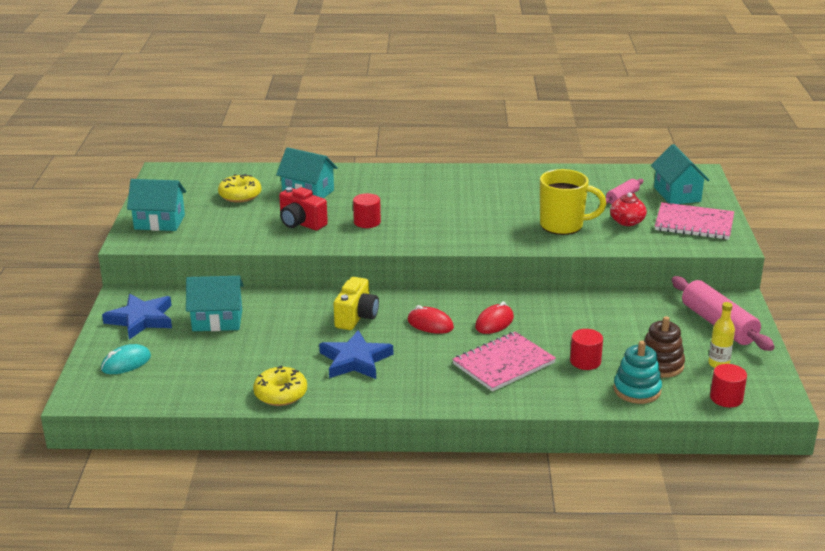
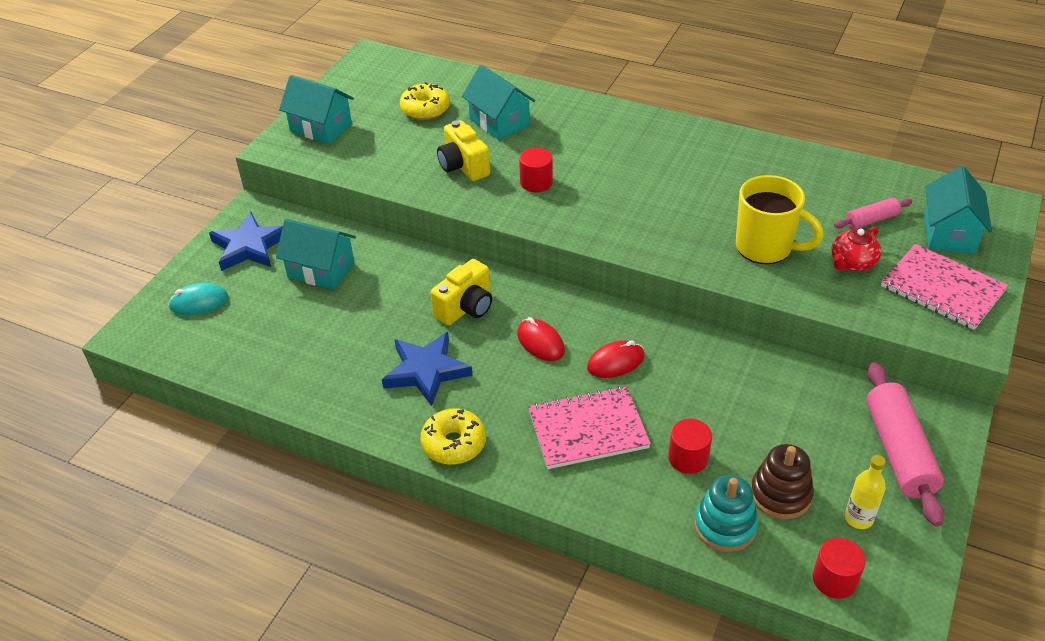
camera: 25 degrees right, 15 degrees up
(280, 394) = (320, 395): yellow donut -> yellow donut (454, 444)
(301, 223) = (463, 166): red camera -> yellow camera

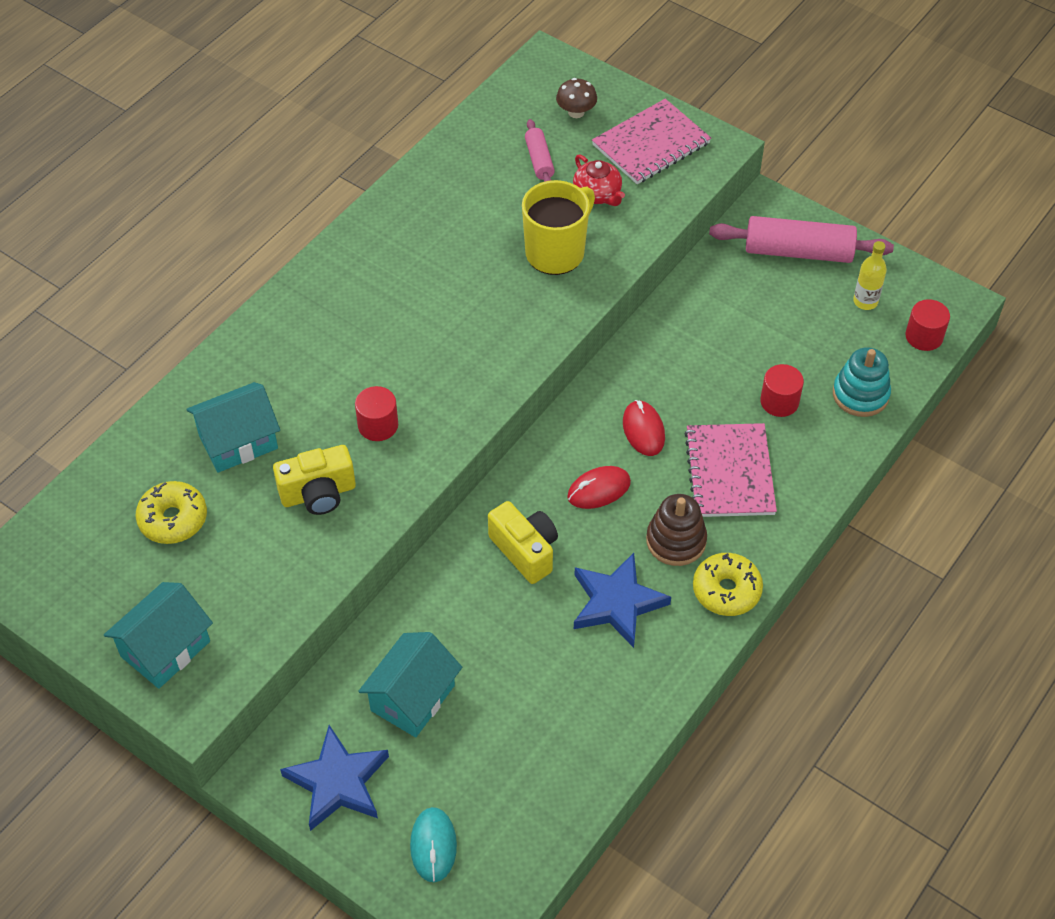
camera: 80 degrees left, 10 degrees up
(780, 494) = (832, 346): brown stacking toy -> brown stacking toy (676, 541)
(949, 233) = (576, 112): turquoise house -> brown mushroom

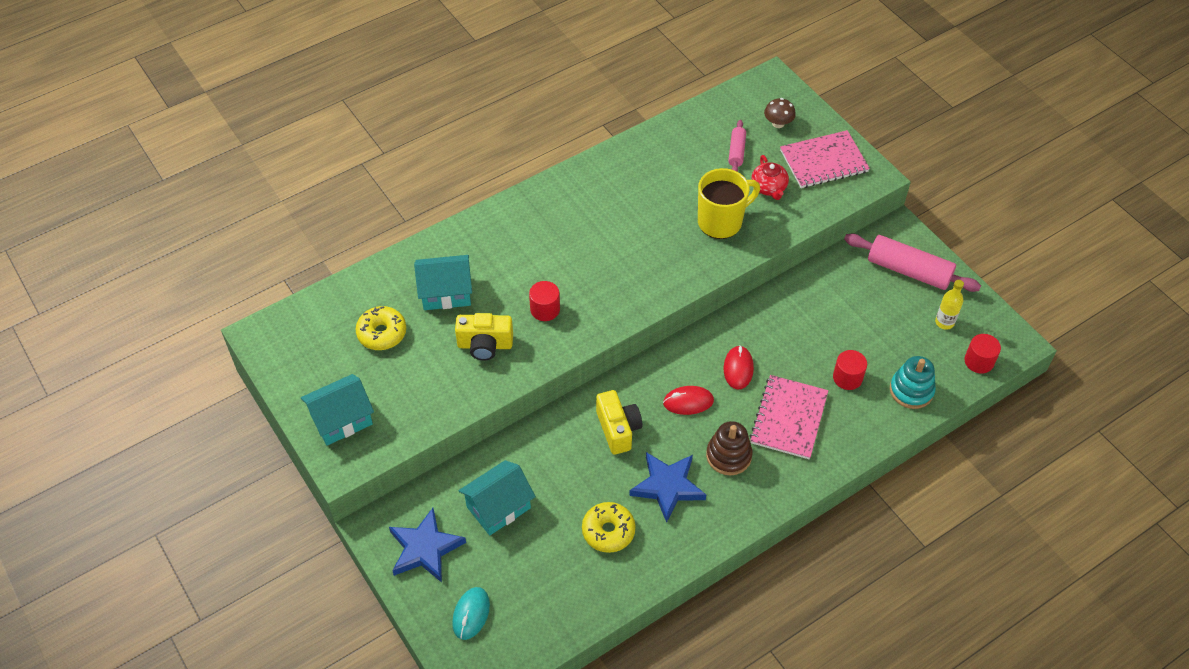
camera: 20 degrees right, 0 degrees up
(726, 590) = (750, 503): yellow donut -> yellow donut (608, 531)

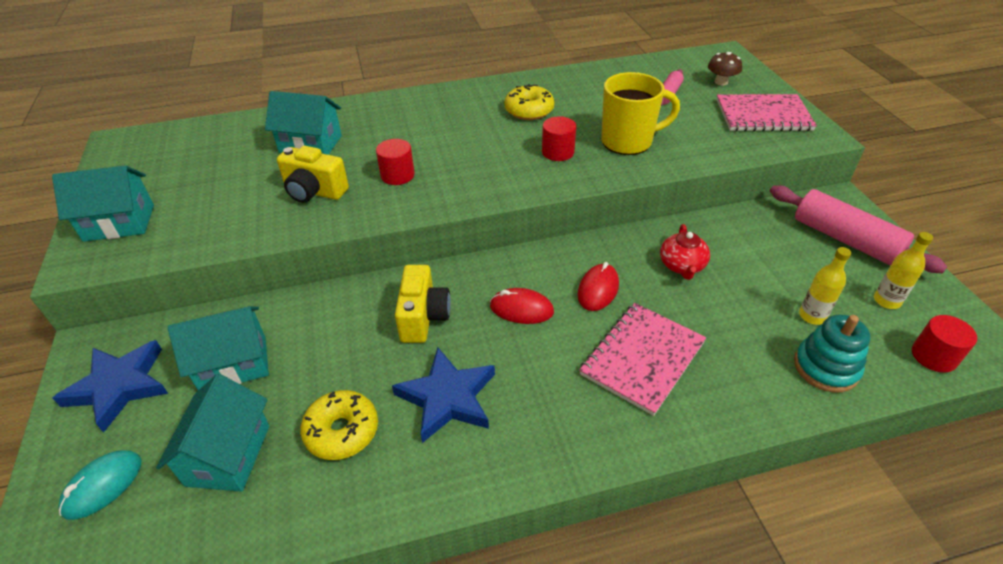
camera: 20 degrees right, 10 degrees down
(382, 333) = (224, 162): yellow donut -> yellow donut (529, 110)
(541, 569) = (228, 455): none -> turquoise house
(728, 456) = (544, 382): brown stacking toy -> none
(769, 188) = (693, 125): red teapot -> red teapot (682, 266)
(847, 377) = (737, 331): red cylinder -> red cylinder (558, 152)
(895, 350) = (812, 316): none -> yellow bottle

